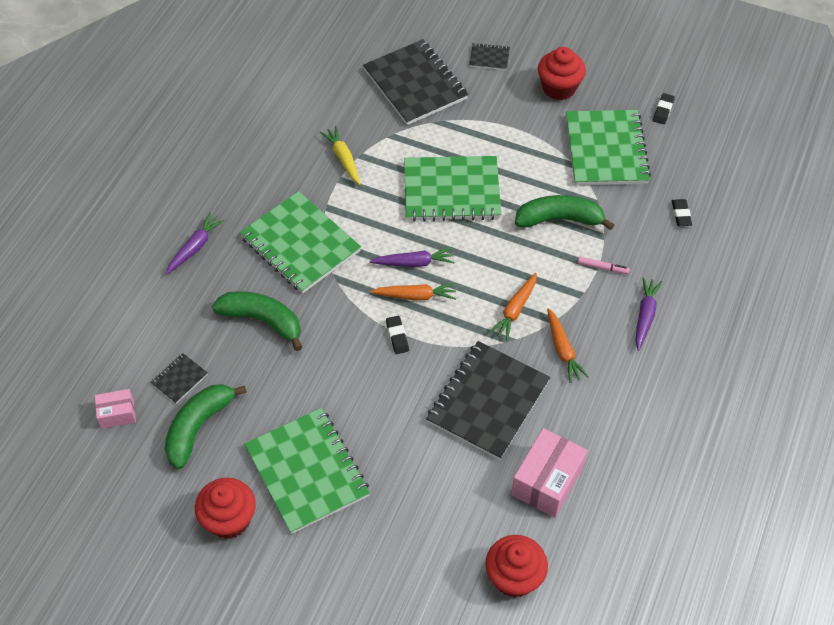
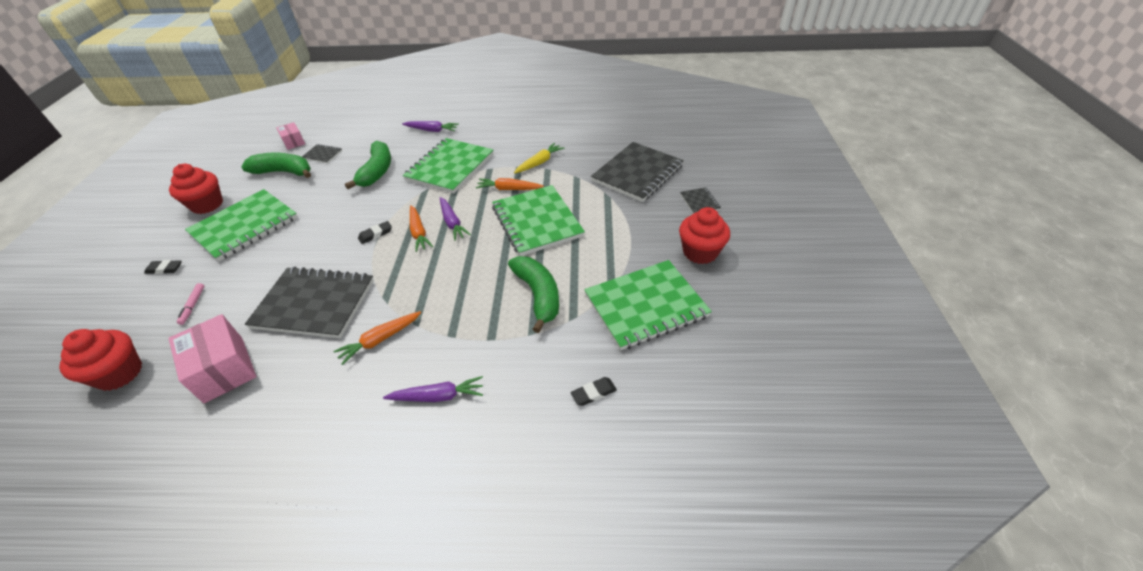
camera: 70 degrees right, 10 degrees down
(515, 310) = (420, 294): orange carrot -> orange carrot (509, 189)
(547, 481) = (224, 369): pink box -> pink box turned 45 degrees clockwise
(603, 268) = (491, 343): pink marker -> pink marker (193, 306)
(663, 110) = (733, 338): black eraser -> black eraser (164, 269)

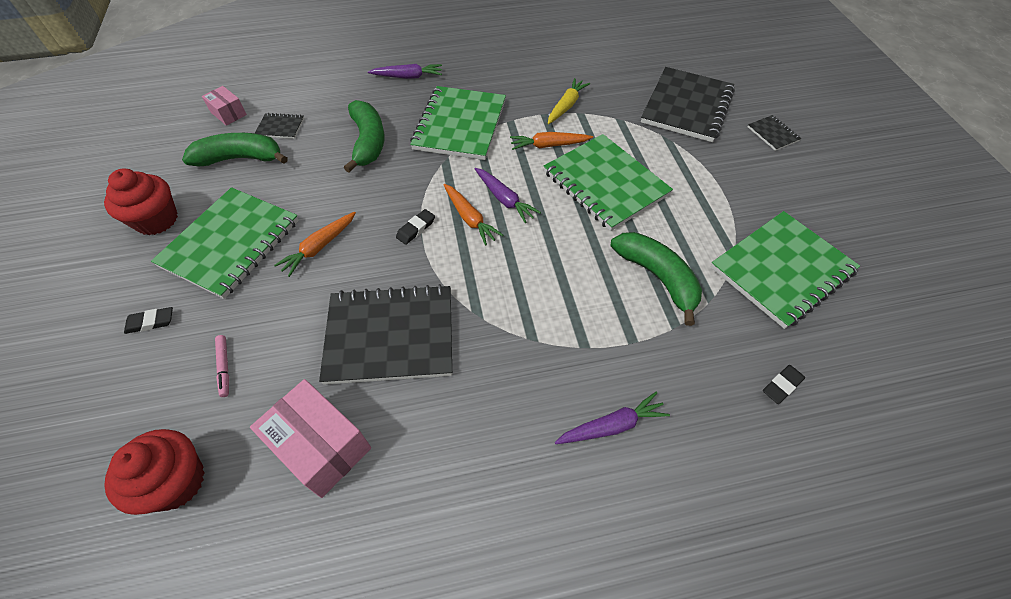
camera: 15 degrees left, 10 degrees up
(380, 340) = (501, 368): orange carrot -> orange carrot (319, 247)
(700, 252) = (804, 195): red cupcake -> none

